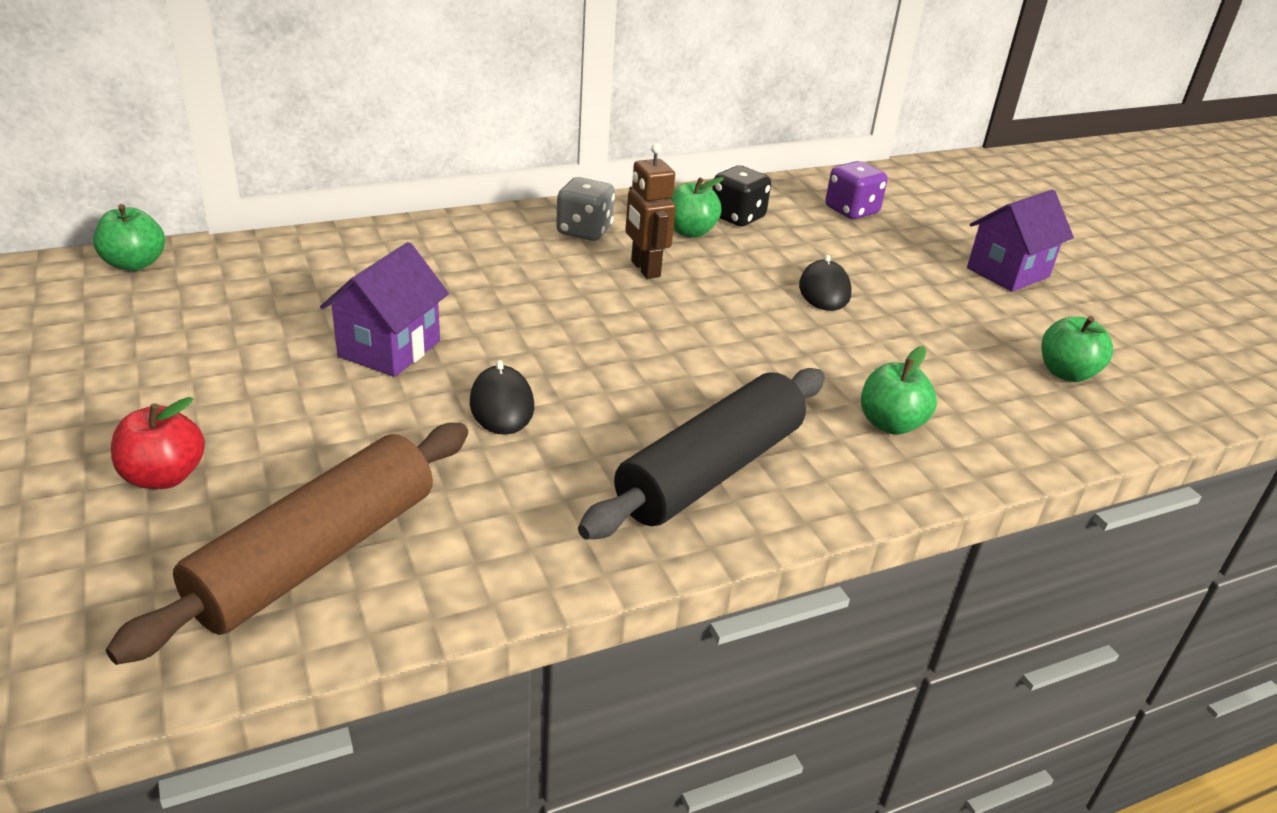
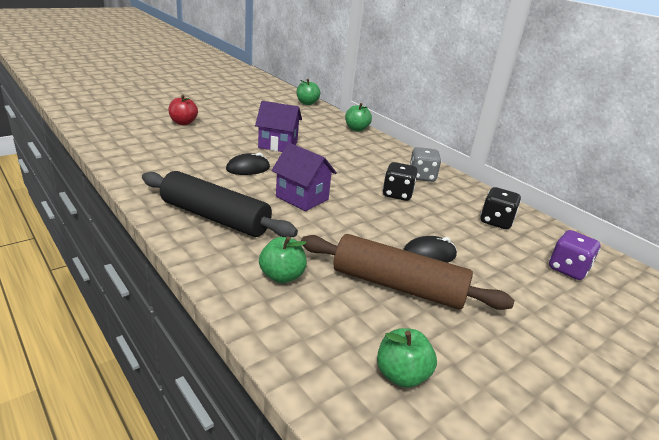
camera: 75 degrees right, 5 degrees down
(317, 555) = (145, 147): brown rolling pin -> brown rolling pin (398, 286)
(645, 269) = (397, 194): brown robot -> black dice
(690, 232) = (457, 206): green apple -> green apple (356, 129)
(1008, 272) = (556, 354): purple house -> purple house (302, 198)

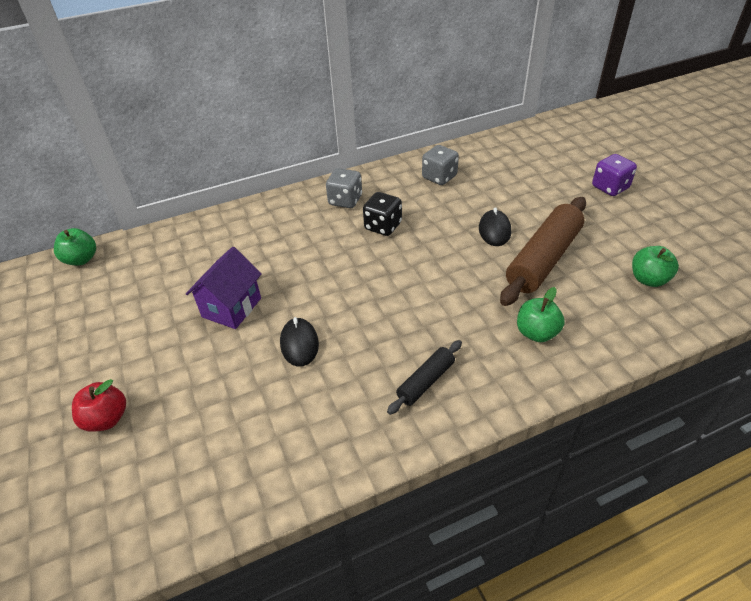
camera: 70 degrees left, 15 degrees up
(215, 217) = (425, 381): black rolling pin -> black rolling pin, size x0.51
(302, 198) = (384, 301): purple house -> none
(356, 129) = (200, 225): green apple -> none
(496, 221) = (439, 177): black dice -> grey dice
(568, 269) = (511, 163): purple dice -> purple dice (610, 187)

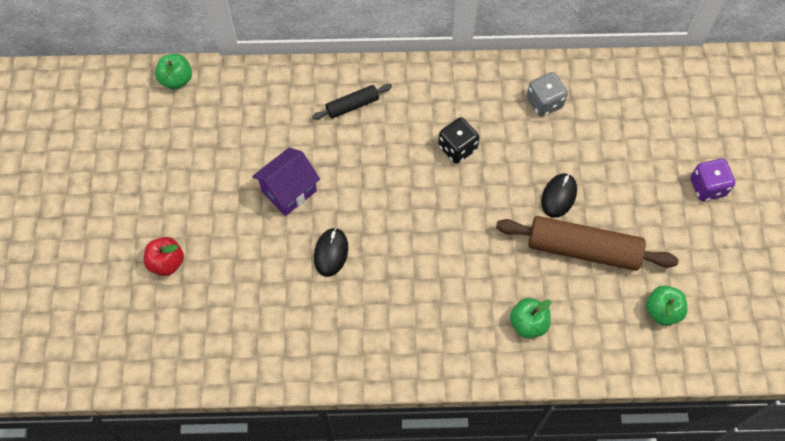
camera: 20 degrees right, 20 degrees up
(345, 200) = (437, 98): grey dice -> none
(425, 381) = (414, 331): black rolling pin -> black rolling pin (352, 105)
(543, 259) = (583, 249): brown rolling pin -> brown rolling pin turned 45 degrees clockwise

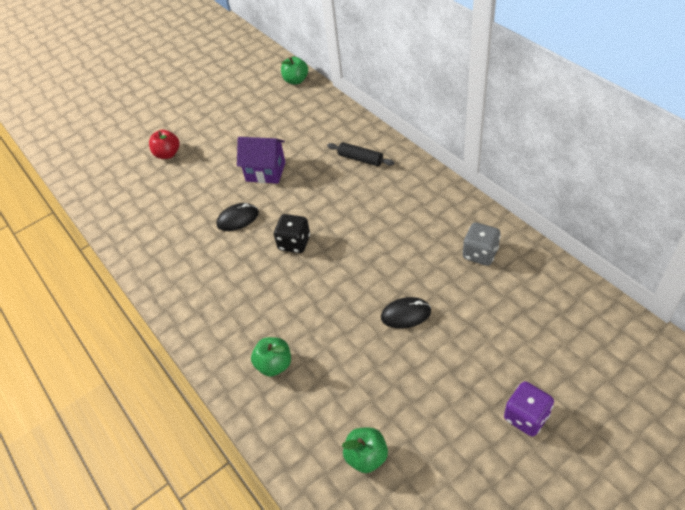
camera: 60 degrees right, 15 degrees down
(457, 148) = (384, 230): black dice -> black dice (294, 243)
(583, 249) = (373, 360): brown rolling pin -> none

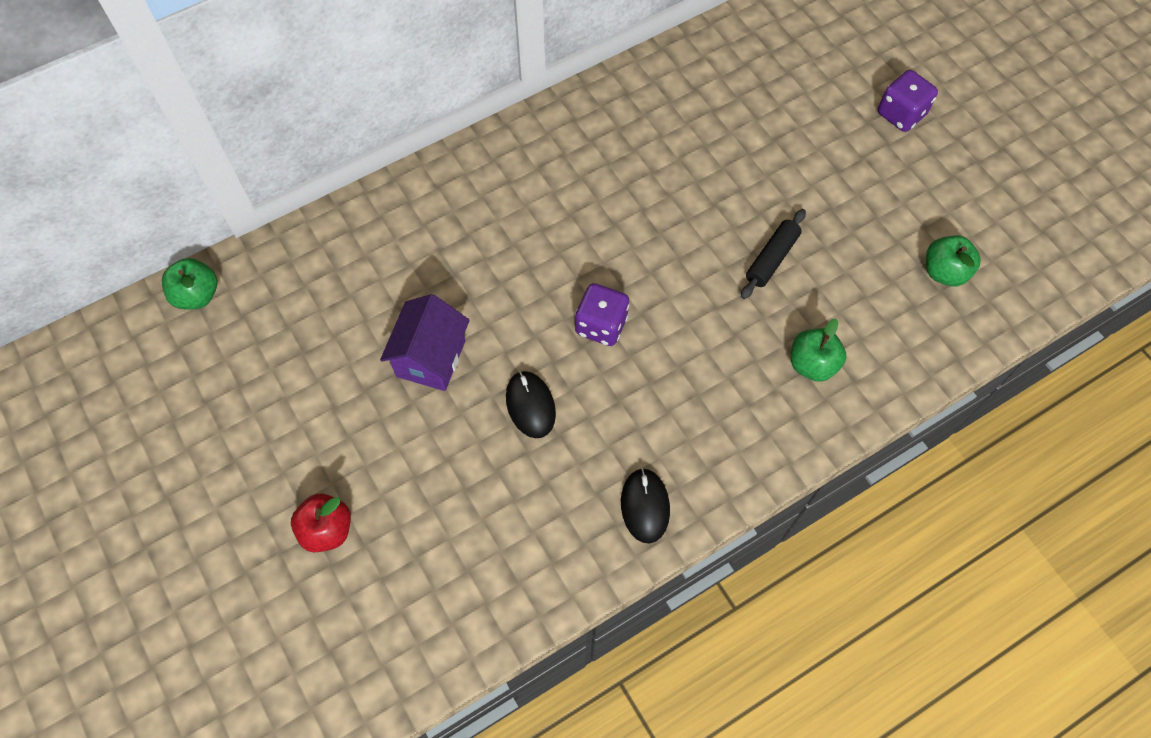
camera: 90 degrees left, 15 degrees up
(294, 243) = (601, 325): black dice -> purple dice
(360, 159) = (445, 218): black rolling pin -> black rolling pin (771, 258)
(406, 314) = (751, 203): black mouse -> black mouse (645, 506)
(480, 254) = (667, 107): grey dice -> none

